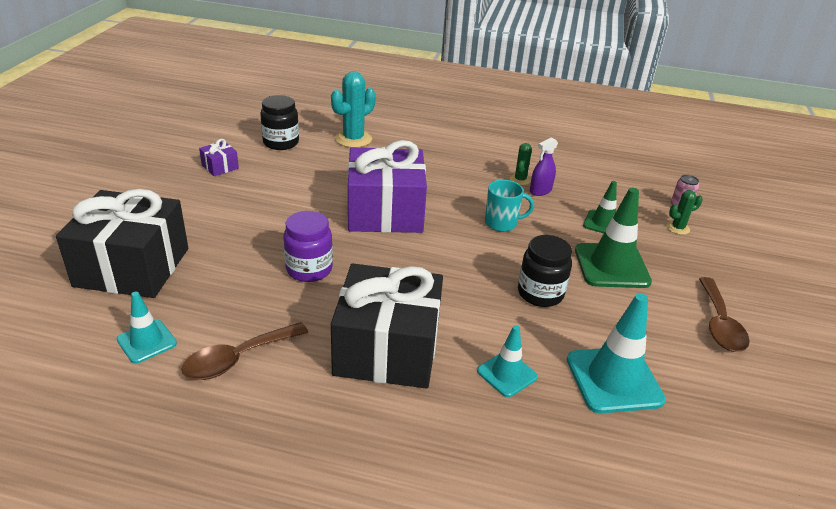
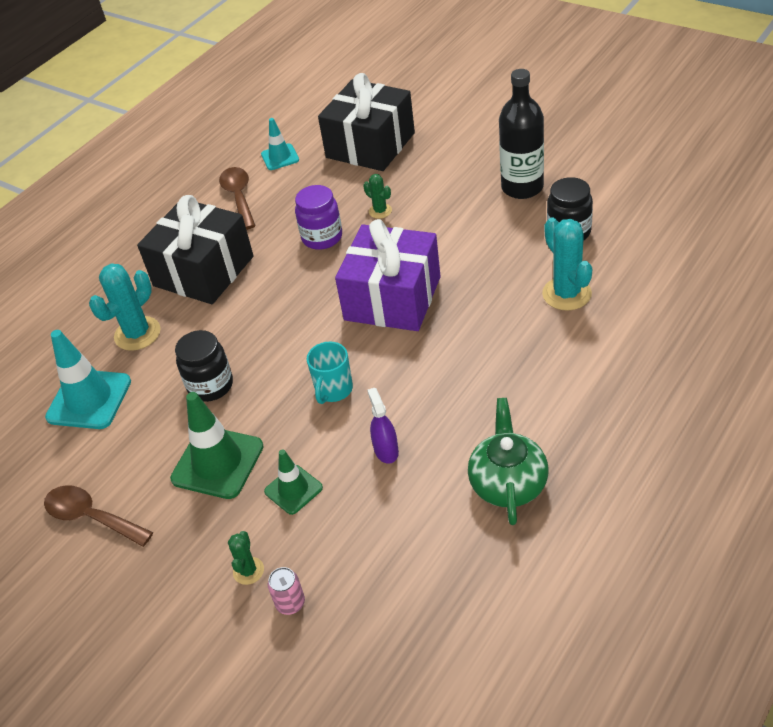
camera: 120 degrees right, 10 degrees up
(220, 167) = (522, 187): purple gift -> black bottle
(507, 374) = (137, 334): turquoise traffic cone -> turquoise cactus
(520, 180) = (419, 437): green cactus -> green cactus (380, 211)
(532, 146) = (508, 483): none -> green teapot

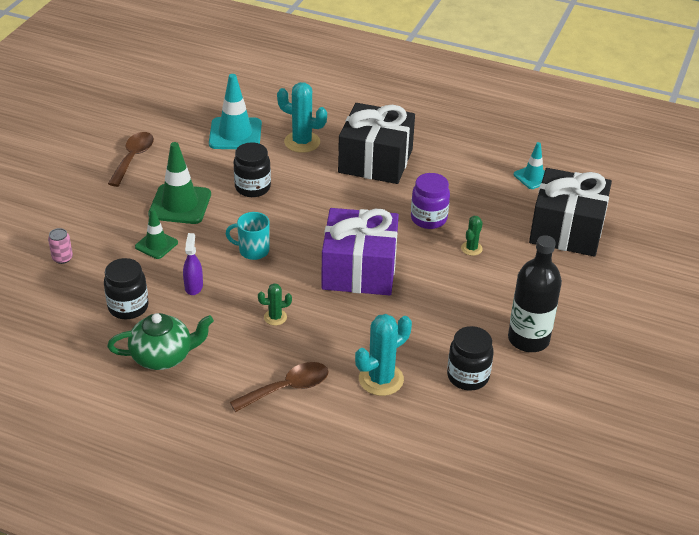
camera: 70 degrees right, 5 degrees down
(239, 197) = (471, 163): brown spoon -> brown spoon (287, 388)
(248, 571) = (88, 235): green cactus -> green cactus (275, 317)
(386, 450) = (193, 286): purple spray bottle -> purple spray bottle turned 60 degrees counterclockwise
(410, 521) = (128, 307): none -> black jar

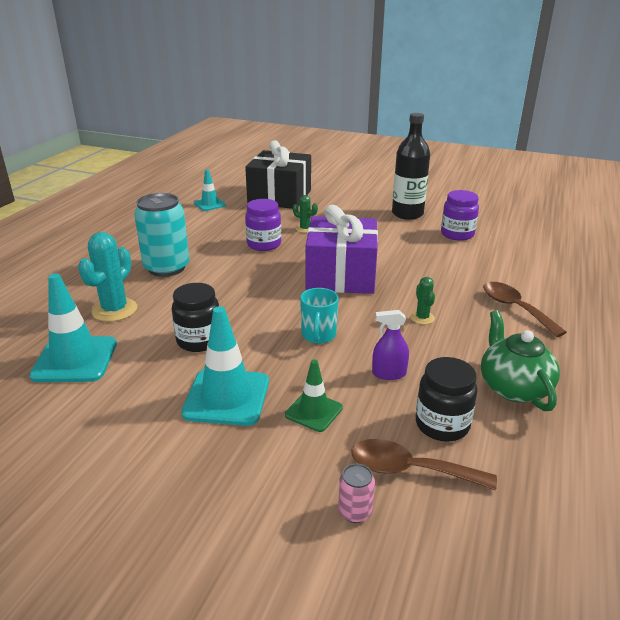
camera: 90 degrees left, 10 degrees down
(133, 158) = (98, 457): brown spoon -> brown spoon (410, 470)
(180, 204) = (226, 397): green traffic cone -> turquoise traffic cone
(375, 161) = (166, 268): black gift -> turquoise can
(381, 379) = (479, 266): turquoise cactus -> none
(468, 376) = (457, 234): black jar -> purple jar

